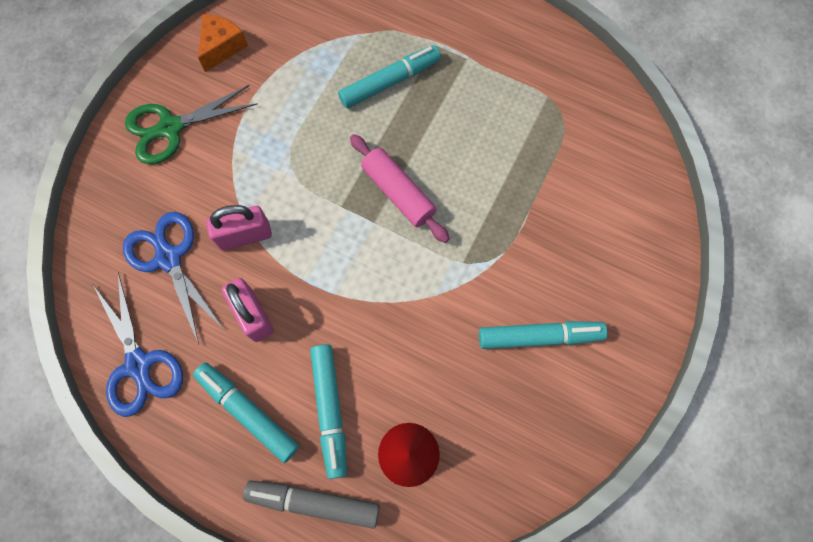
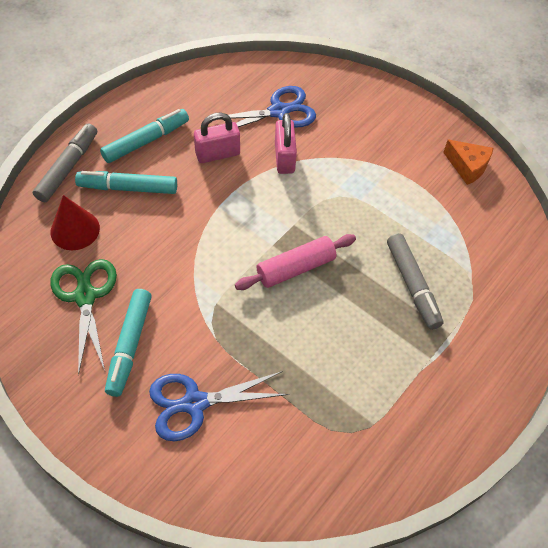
camera: 100 degrees right, 15 degrees down
(139, 365) = (203, 88): blue scissors -> blue scissors (194, 403)
(170, 128) = (391, 124): green scissors -> green scissors (85, 296)
(390, 82) = (412, 285): turquoise marker -> grey marker

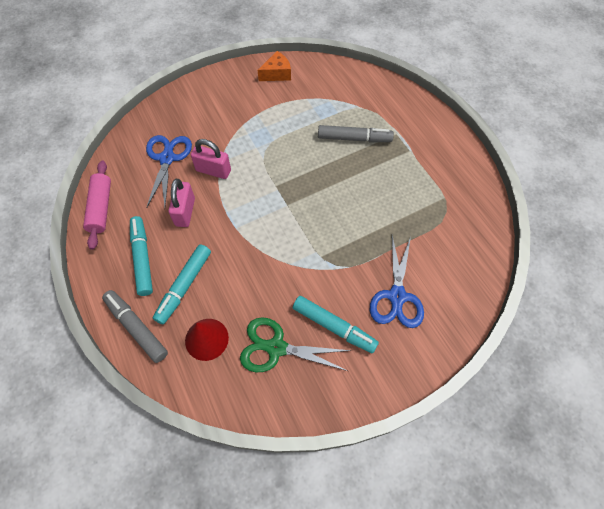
camera: 65 degrees left, 5 degrees up
(296, 268) = (313, 198): pink rolling pin -> pink rolling pin (101, 208)

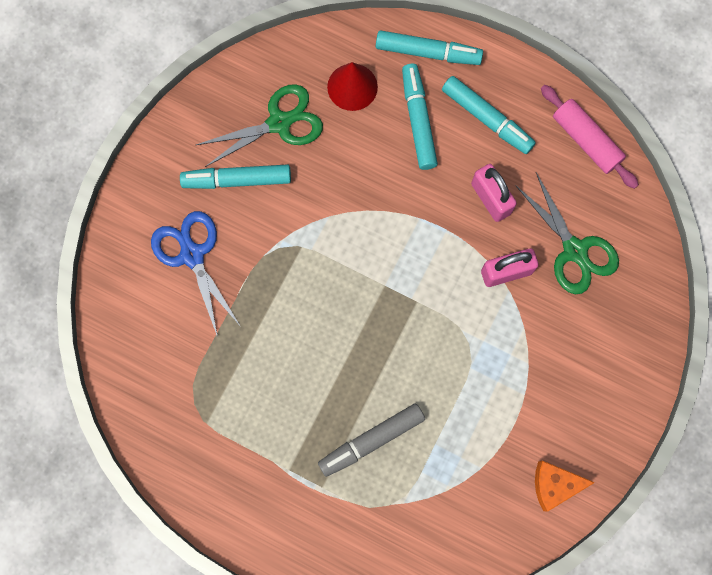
camera: 145 degrees right, 15 degrees up
(136, 327) = (428, 52): grey marker -> turquoise marker
(167, 158) = (575, 250): blue scissors -> green scissors
(277, 74) = (554, 485): orange cheese -> orange cheese turned 60 degrees clockwise

